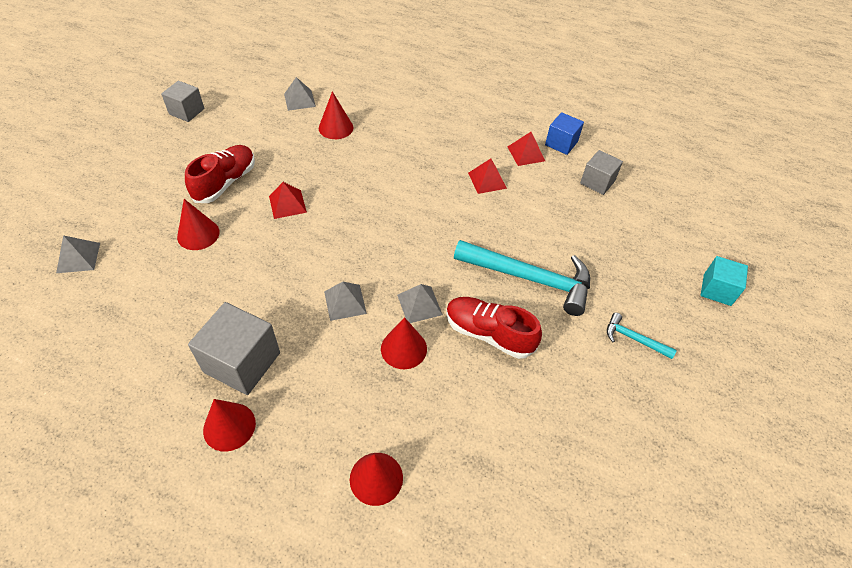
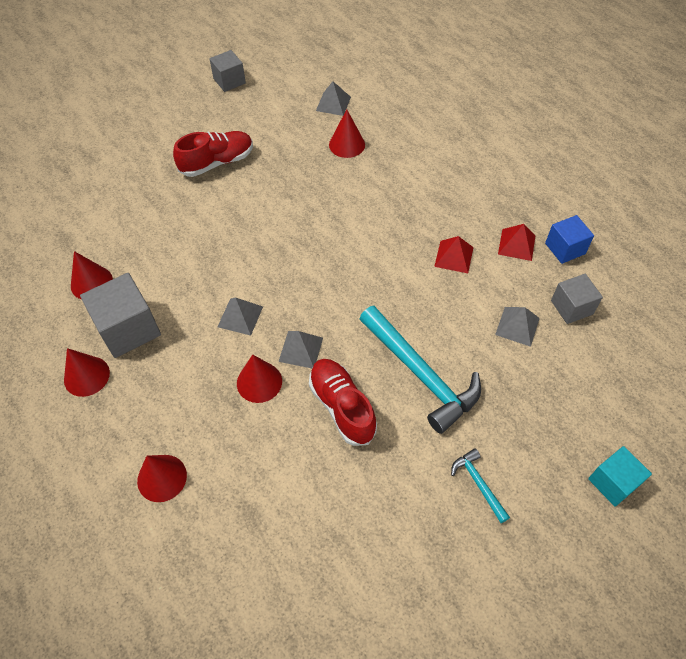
camera: 35 degrees right, 5 degrees up
(78, 257) = (70, 184): grey pyramid -> grey pyramid (517, 326)
(198, 234) = (166, 201): red cone -> red cone (91, 283)
(287, 204) = (254, 204): red pyramid -> none

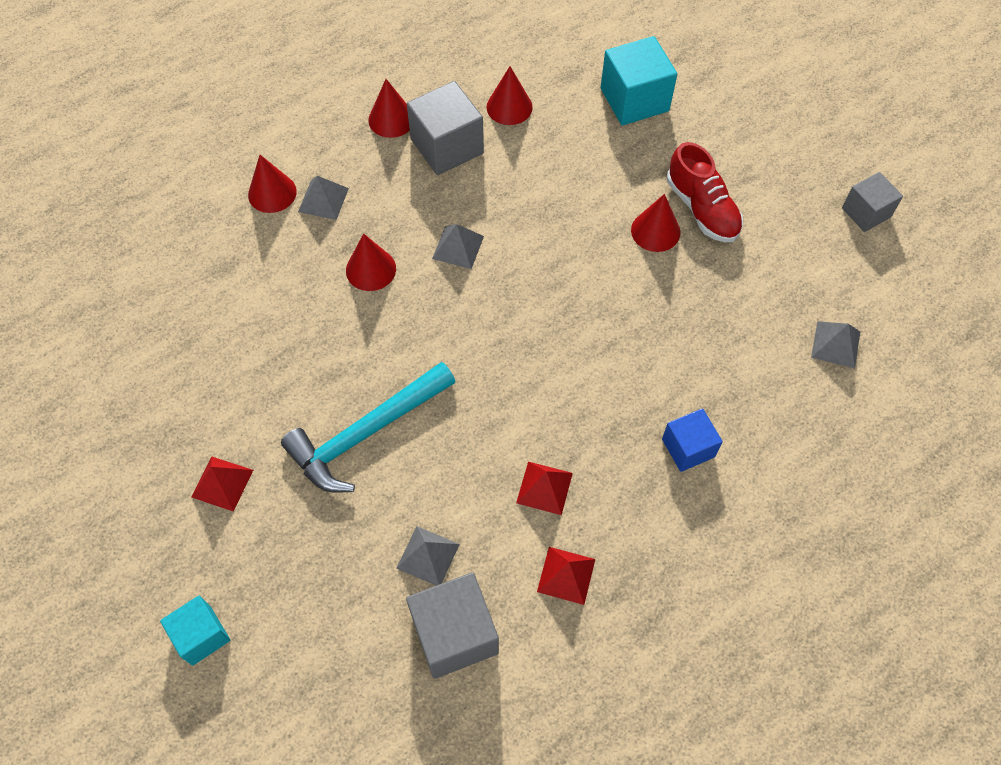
camera: 90 degrees right, 5 degrees up
(102, 198) = (634, 100): none -> turquoise cube
(301, 349) = (410, 308): grey pyramid -> grey pyramid (323, 200)
(342, 406) = (332, 349): red shoe -> none
(347, 144) = (750, 361): red cone -> red cone (655, 231)
(478, 484) = (222, 483): turquoise hammer -> red pyramid
(565, 248) = (559, 644): blue cube -> blue cube (688, 448)
(571, 307) = (454, 634): grey cube -> grey cube, size x1.59

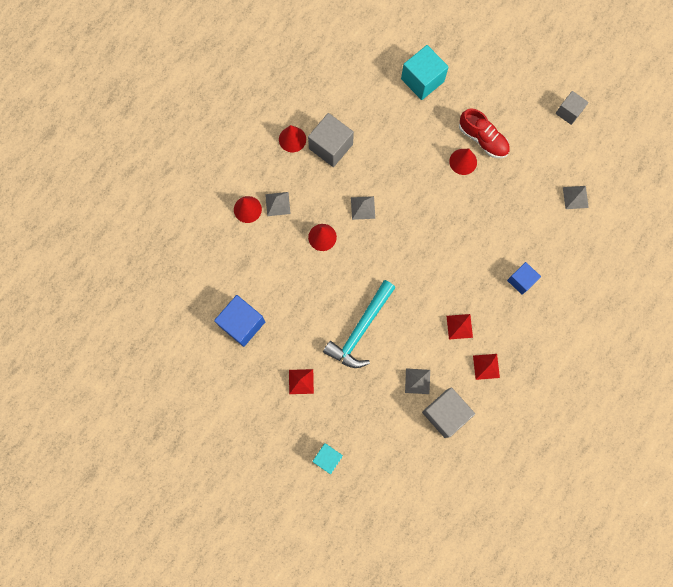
camera: 20 degrees left, 15 degrees up
(173, 357) = (242, 324): none -> blue cube
(509, 107) = (355, 108): red cone -> none

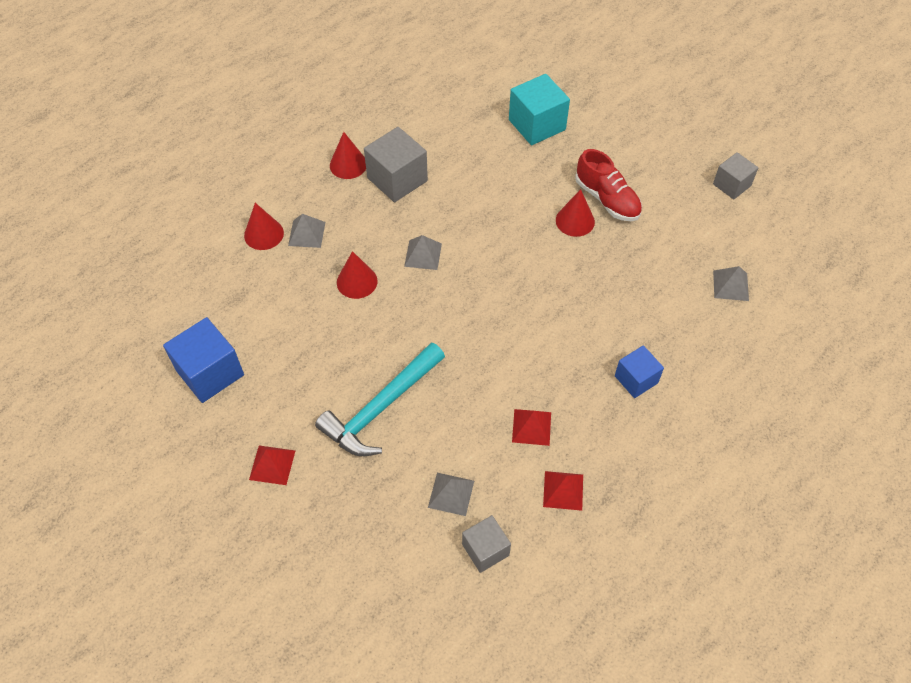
camera: 10 degrees right, 20 degrees down
(327, 458) = (281, 586): turquoise cube -> none
(445, 413) = (485, 550): grey cube -> grey cube, size x0.63

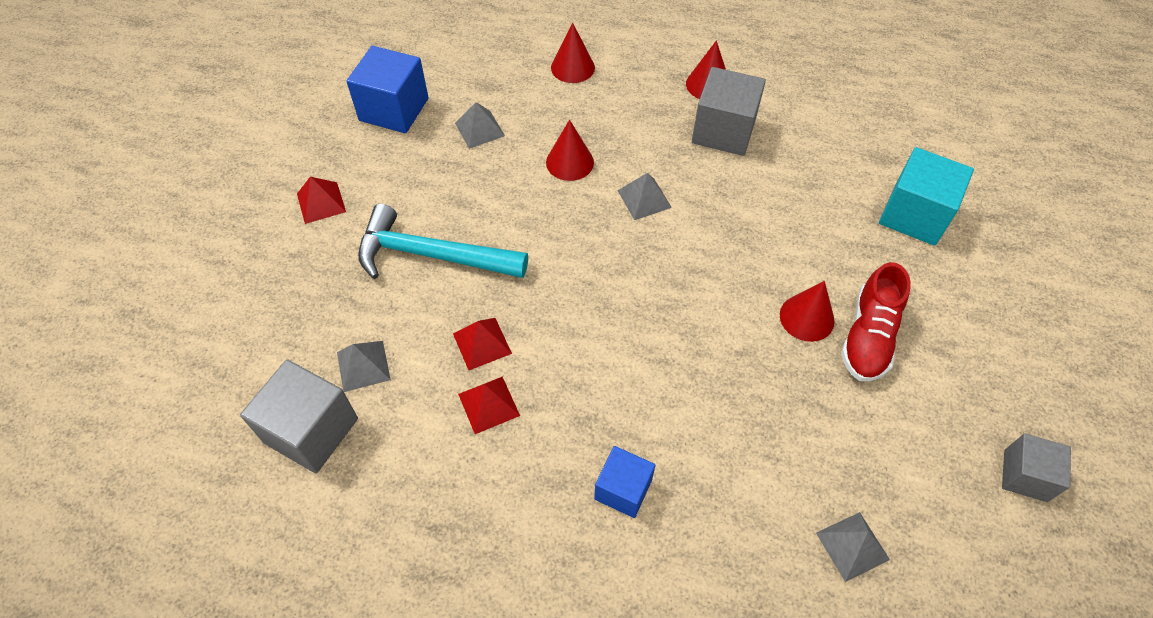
camera: 60 degrees right, 0 degrees up
(307, 233) = (597, 97): grey pyramid -> grey pyramid (479, 129)
(485, 550) = (311, 430): grey cube -> grey cube, size x1.59
(563, 490) = (423, 476): red pyramid -> red pyramid (482, 343)

